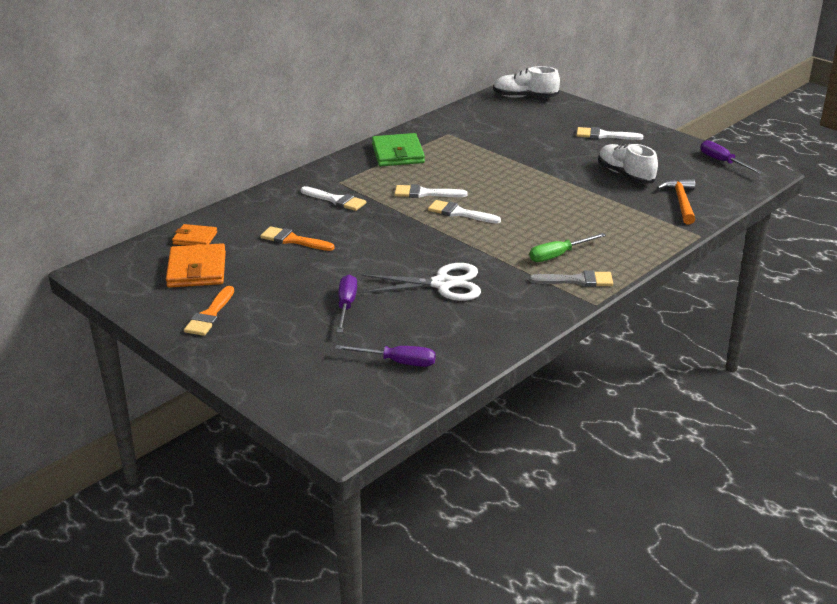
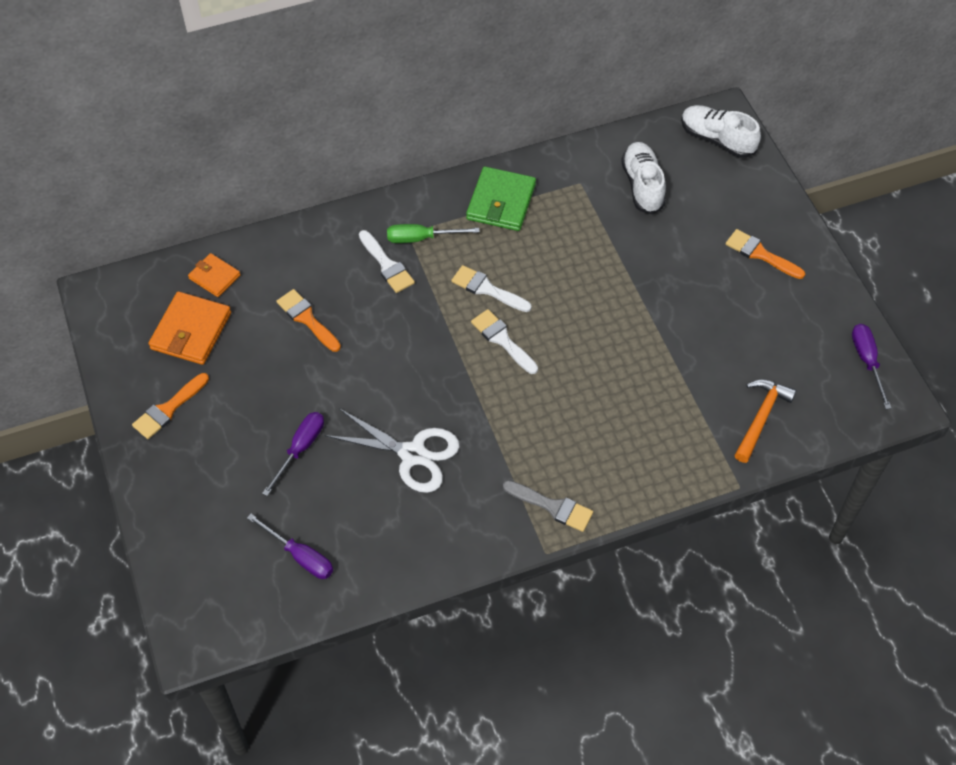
camera: 25 degrees right, 25 degrees up
(558, 255) = (560, 456): green screwdriver -> green screwdriver (421, 238)
(604, 135) = (760, 254): white brush -> orange brush
(625, 175) = (732, 342): white shoe -> white shoe (642, 185)

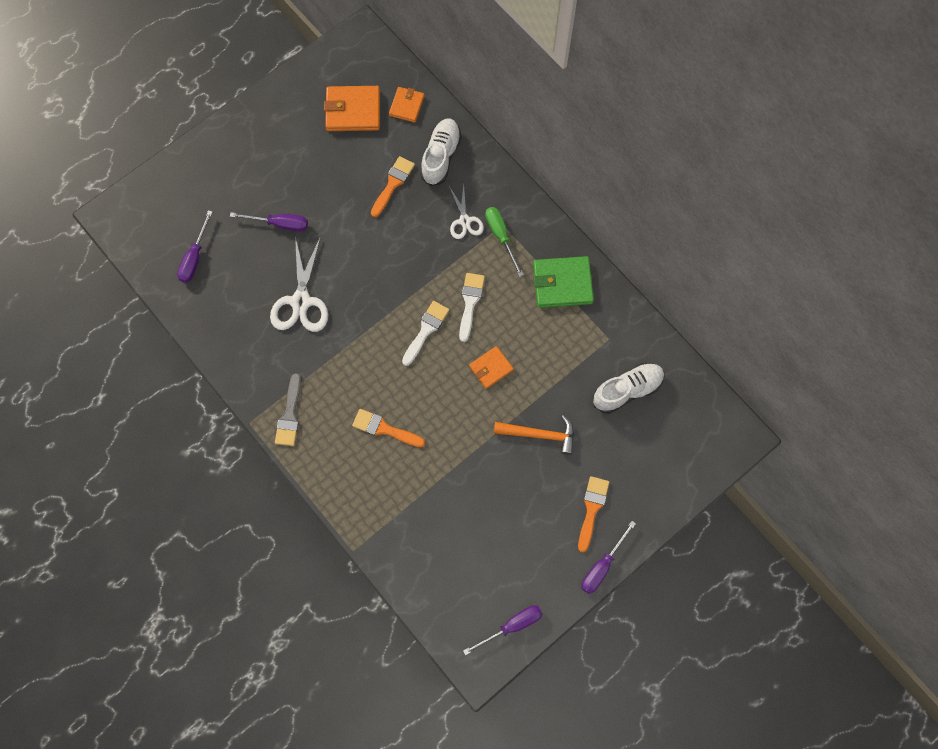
camera: 70 degrees right, 15 degrees up
(168, 409) = (282, 124): orange brush -> orange brush (384, 429)
(387, 265) = (464, 221): white brush -> white scissors
(572, 293) = (491, 368): none -> orange wallet
(717, 139) = (707, 439): white shoe -> white shoe (441, 156)
(760, 418) = (423, 551): orange hammer -> orange hammer (539, 434)
(823, 264) = (602, 566): none -> purple screwdriver

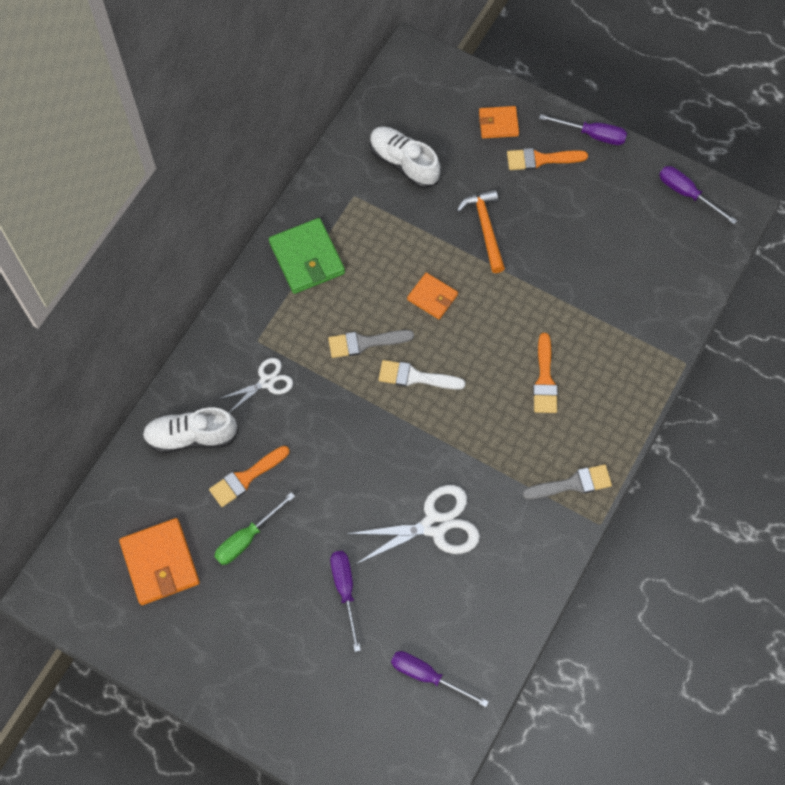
camera: 110 degrees left, 5 degrees down
(194, 257) = (427, 676): purple screwdriver -> purple screwdriver turned 150 degrees counterclockwise
(393, 184) = (246, 478): orange brush -> orange brush turned 45 degrees counterclockwise
(406, 106) = (133, 501): orange wallet -> orange wallet (498, 124)
(470, 302) = (364, 343): white brush -> grey brush
(501, 236) = (272, 337): green screwdriver -> green screwdriver (247, 538)

